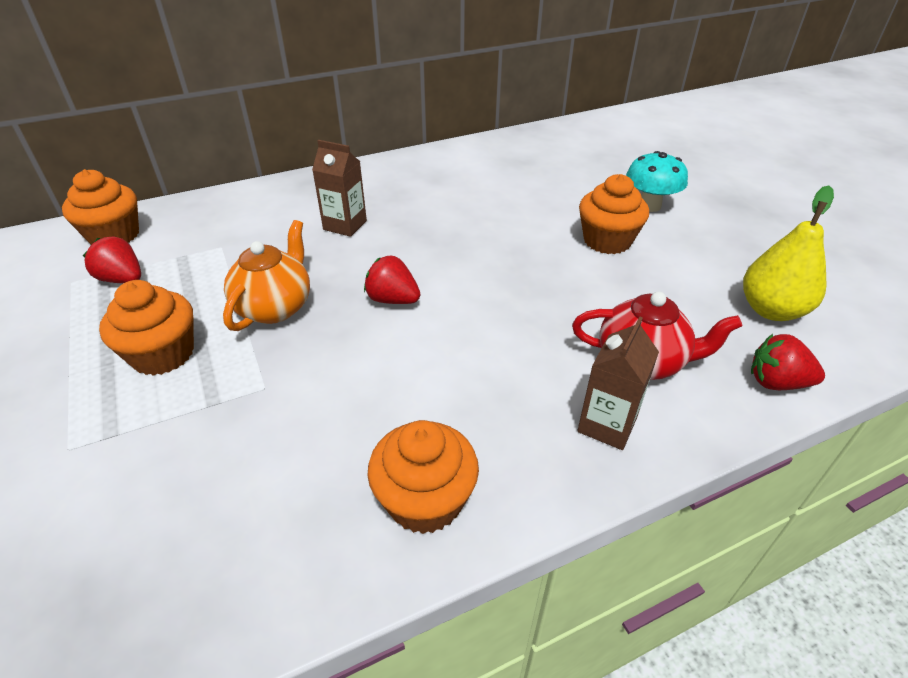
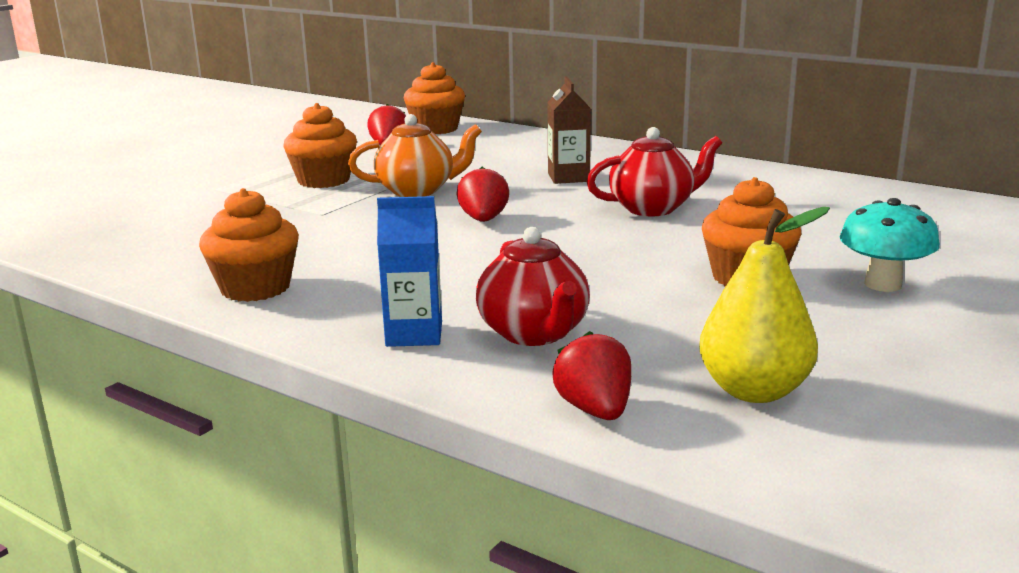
camera: 60 degrees right, 20 degrees down
(453, 220) = (652, 208): none -> red teapot
(607, 425) = (414, 334): brown carton -> blue carton

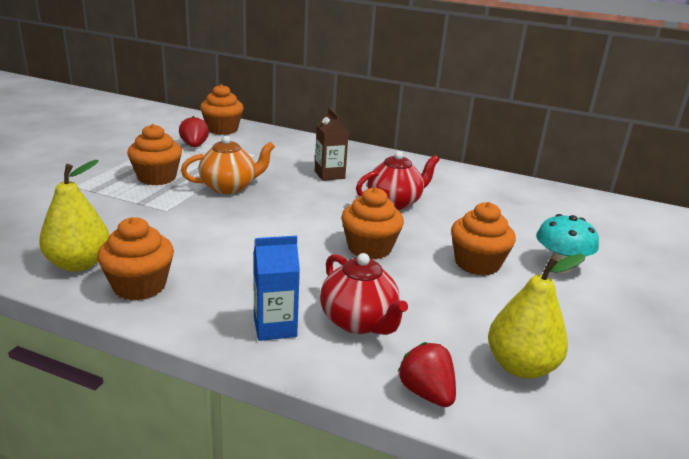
camera: 15 degrees left, 5 degrees up
(189, 264) = (79, 264): none -> yellow pear
(483, 220) = (286, 215): red strawberry -> none
(588, 257) = (369, 248): none -> orange cupcake

